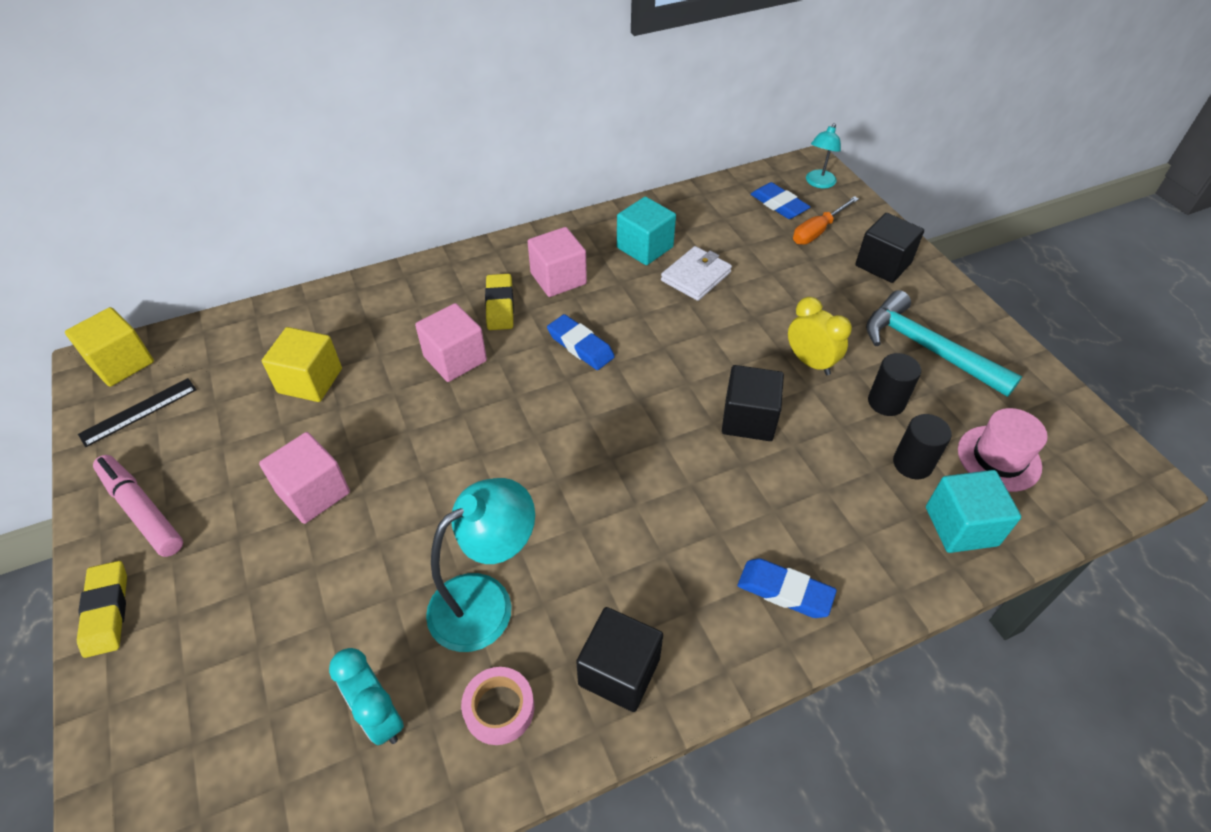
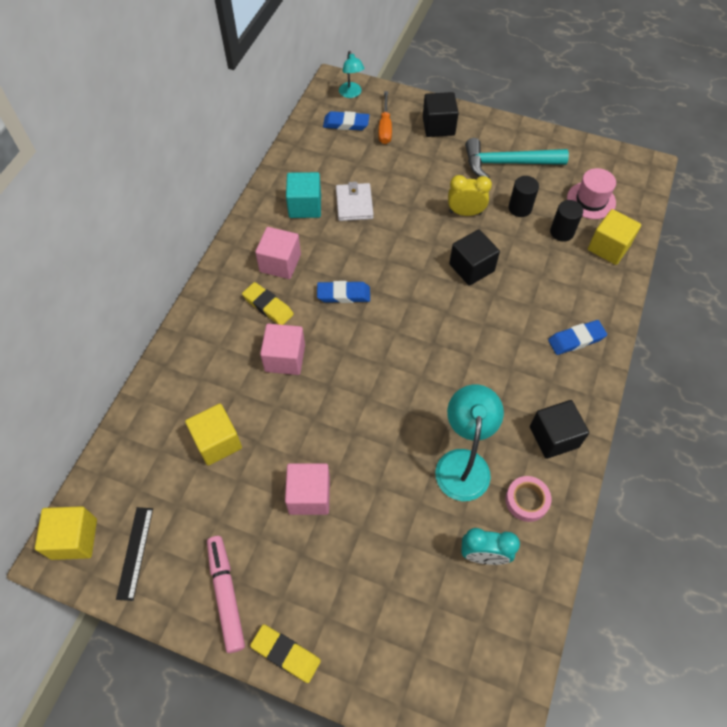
camera: 45 degrees left, 10 degrees up
(142, 511) = (226, 595): pink marker -> pink marker turned 75 degrees clockwise
(961, 526) = (608, 247): turquoise cube -> yellow cube

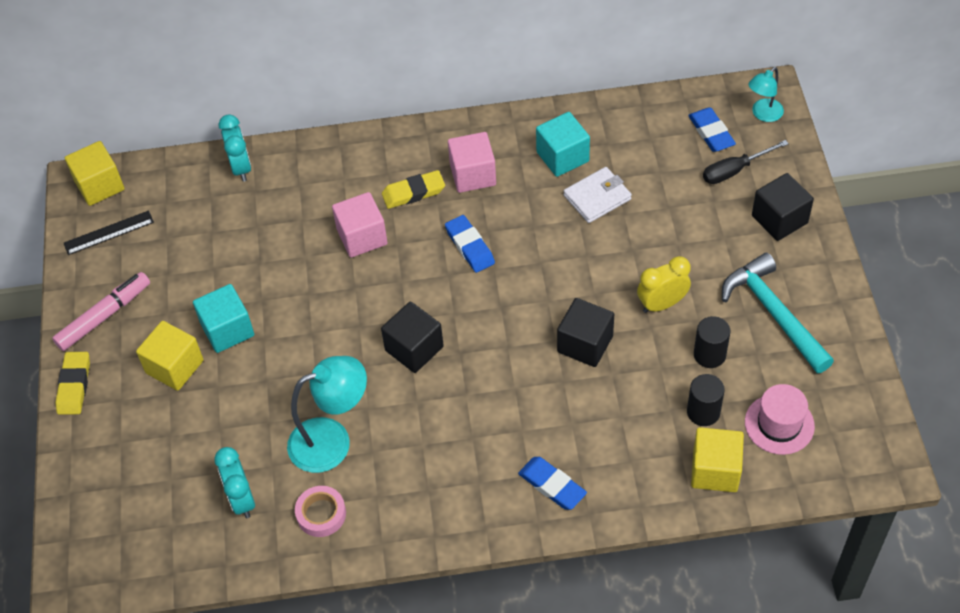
camera: 65 degrees right, 5 degrees down
(148, 413) = (241, 167): none -> turquoise clock
(217, 442) = (242, 233): yellow cube -> yellow cube (174, 367)
(268, 306) = (413, 192): yellow eraser -> yellow eraser turned 60 degrees clockwise
(309, 495) = (227, 330): pink cube -> turquoise cube
(385, 127) = (734, 170): orange screwdriver -> black screwdriver
(465, 212) = (662, 304): yellow clock -> yellow clock turned 90 degrees counterclockwise
(554, 437) = (410, 511): black cube -> black cube (414, 348)

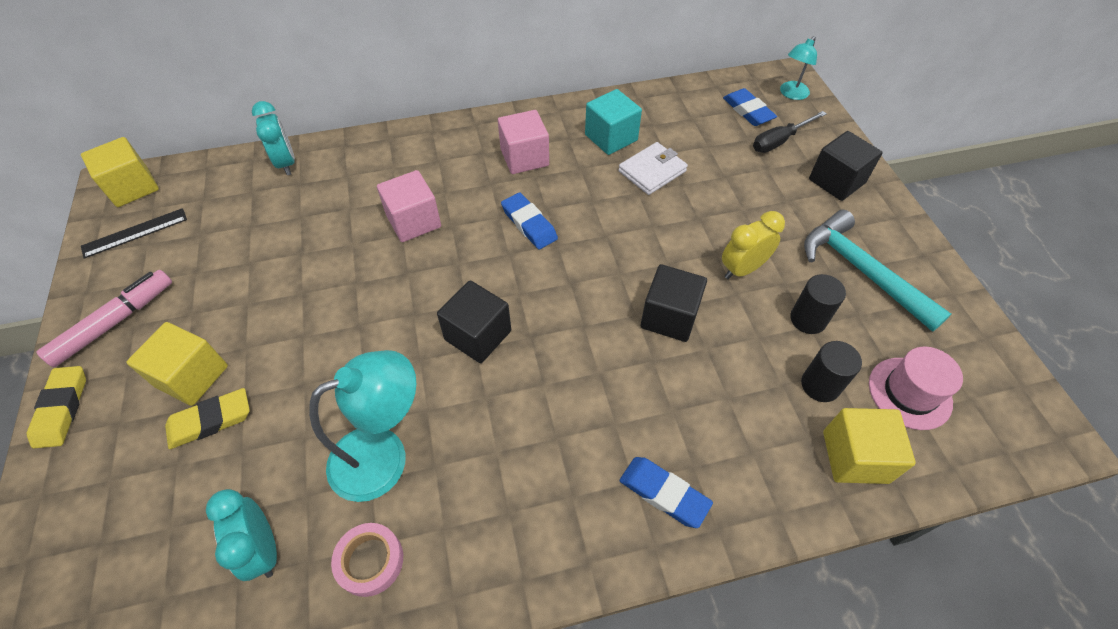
camera: 10 degrees left, 0 degrees up
(227, 330) = (260, 328): turquoise cube -> none
(413, 192) = (465, 176): yellow eraser -> yellow eraser (210, 421)

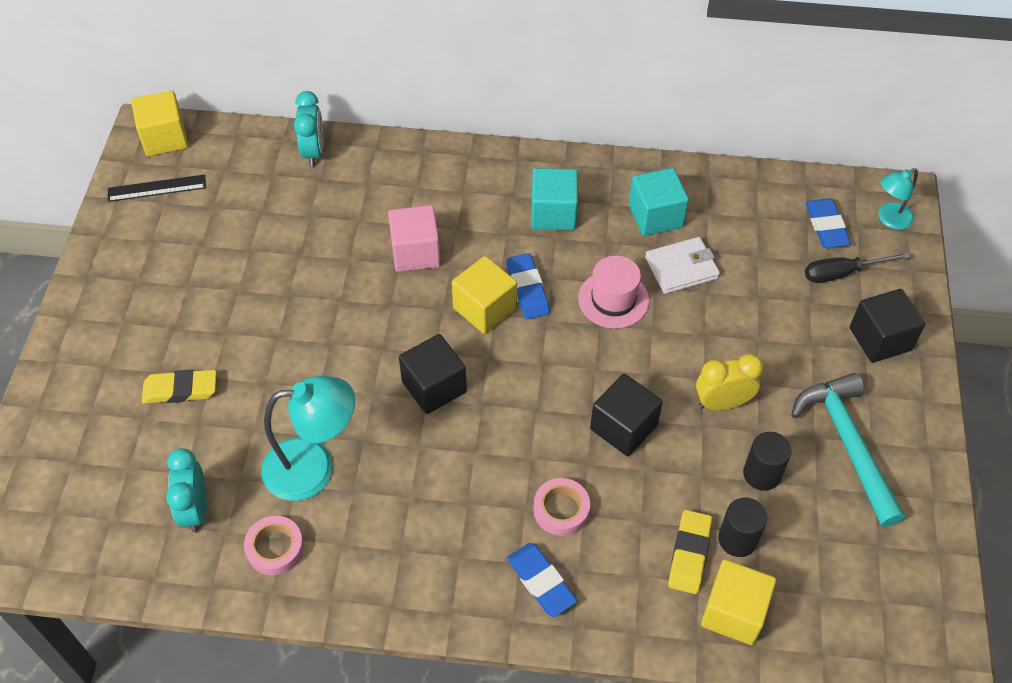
camera: 20 degrees right, 0 degrees up
(62, 409) = (65, 340): yellow eraser -> yellow eraser (689, 554)
(114, 323) = (121, 274): pink marker -> none
(192, 376) = (175, 345): yellow cube -> yellow cube (484, 308)
(524, 157) = (553, 213): pink cube -> turquoise cube
(649, 413) = (561, 510): none -> pink tape
(909, 393) = (822, 576): pink hat -> pink hat (613, 299)

